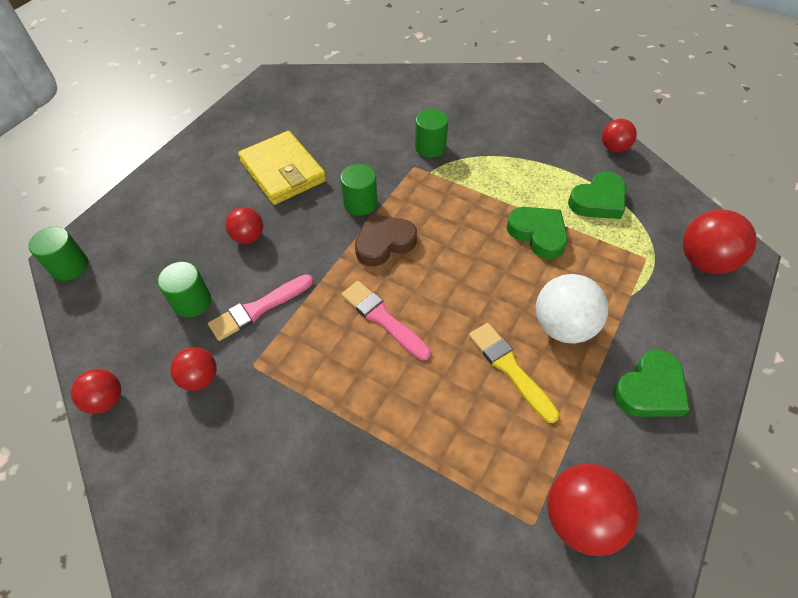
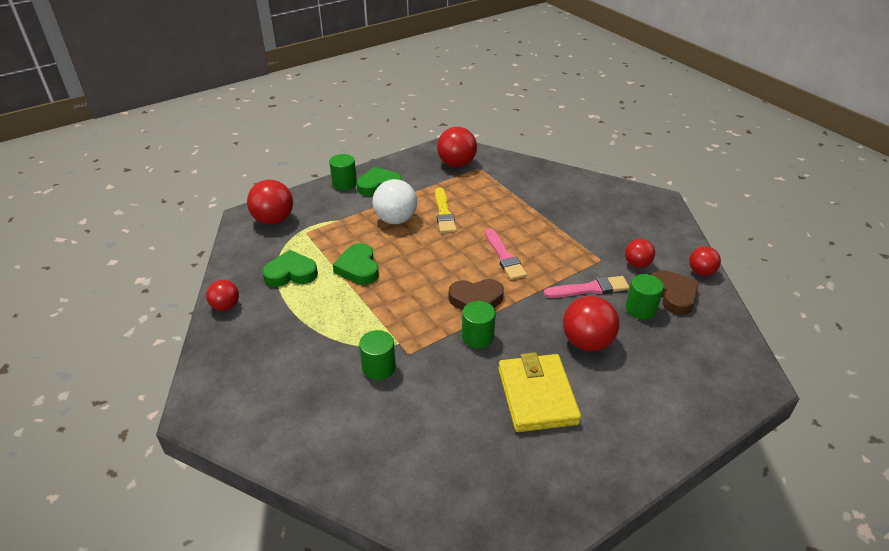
camera: 155 degrees left, 15 degrees down
(70, 266) = (752, 371): green cylinder -> green cylinder (344, 183)
(149, 340) = (673, 295): none -> brown heart
(248, 237) = (587, 342): red ball -> red ball, size x1.65

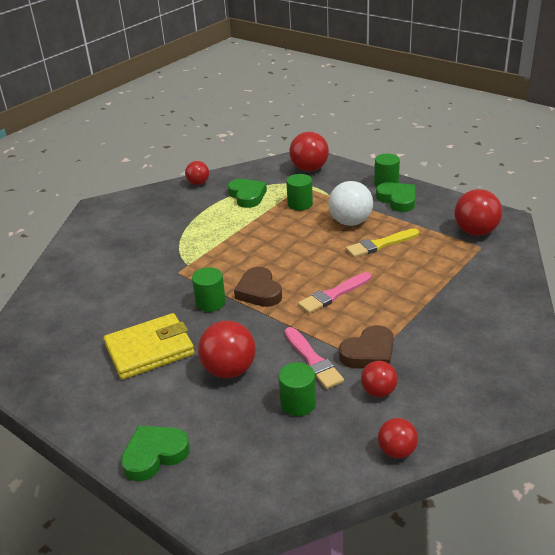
camera: 75 degrees right, 5 degrees down
(358, 268) = (270, 222): green heart -> green heart (154, 455)
(379, 367) = (158, 262): green cylinder -> green cylinder (300, 204)
(673, 295) = (336, 428): brown heart -> brown heart (369, 353)

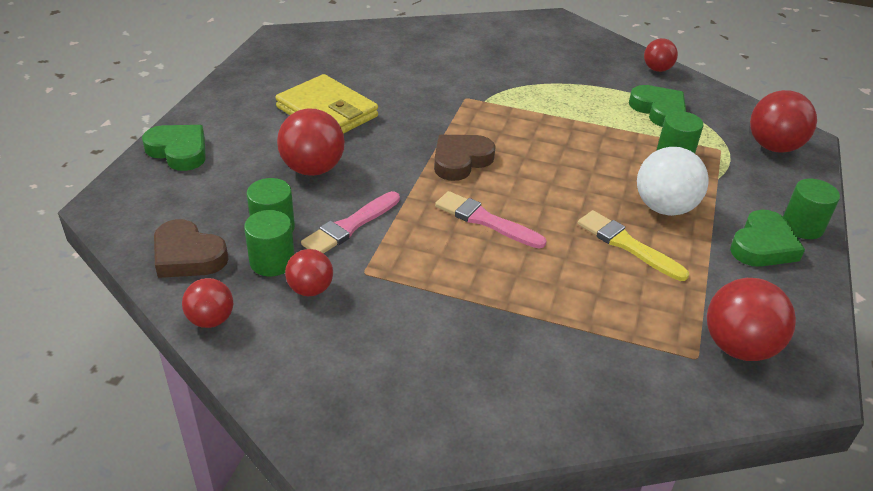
camera: 65 degrees right, 5 degrees up
(210, 302) = (422, 131): green cylinder -> green cylinder (272, 262)
(247, 196) = (658, 110): green heart -> green heart turned 75 degrees counterclockwise
(369, 353) = (380, 270): brown heart -> brown heart (188, 256)

